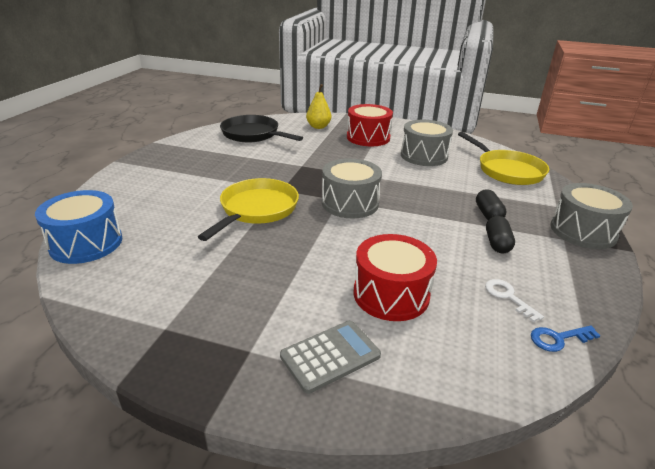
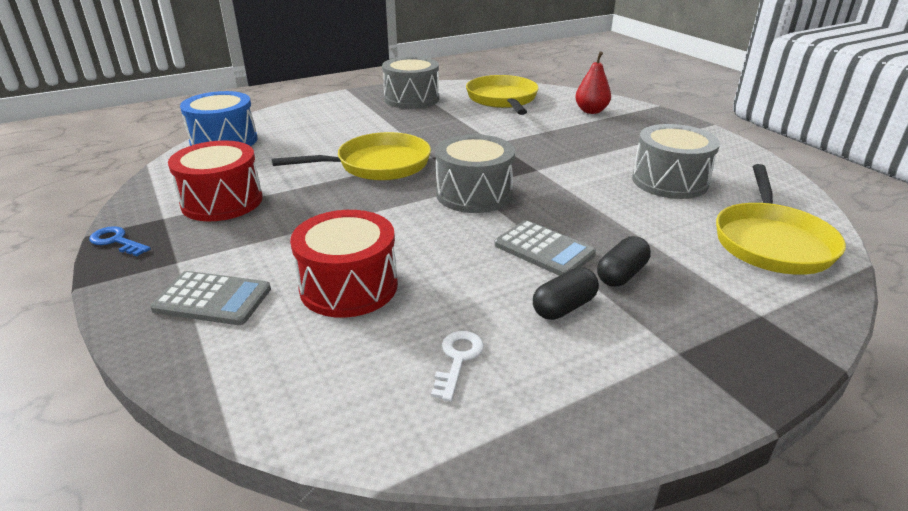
camera: 45 degrees right, 0 degrees up
(253, 134) = (502, 99): black pan -> yellow pan
(318, 127) = (591, 111): yellow pear -> red pear
(368, 137) = (632, 139): red drum -> red drum (222, 201)
(438, 218) = (544, 249): none -> grey calculator
(558, 339) = (426, 430): blue key -> blue key (116, 241)
(583, 231) = (736, 362): grey drum -> grey drum (411, 99)

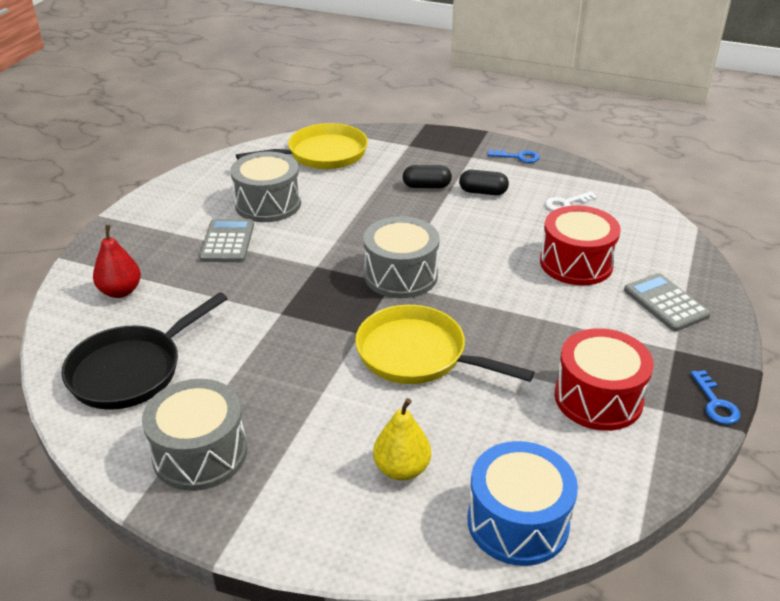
camera: 130 degrees left, 5 degrees up
(310, 130) = (401, 469): none -> yellow pear
(502, 99) = (131, 370): yellow pan -> black pan
(544, 249) = (436, 217): grey calculator -> grey calculator (227, 241)
(638, 401) = (518, 157): none -> blue key

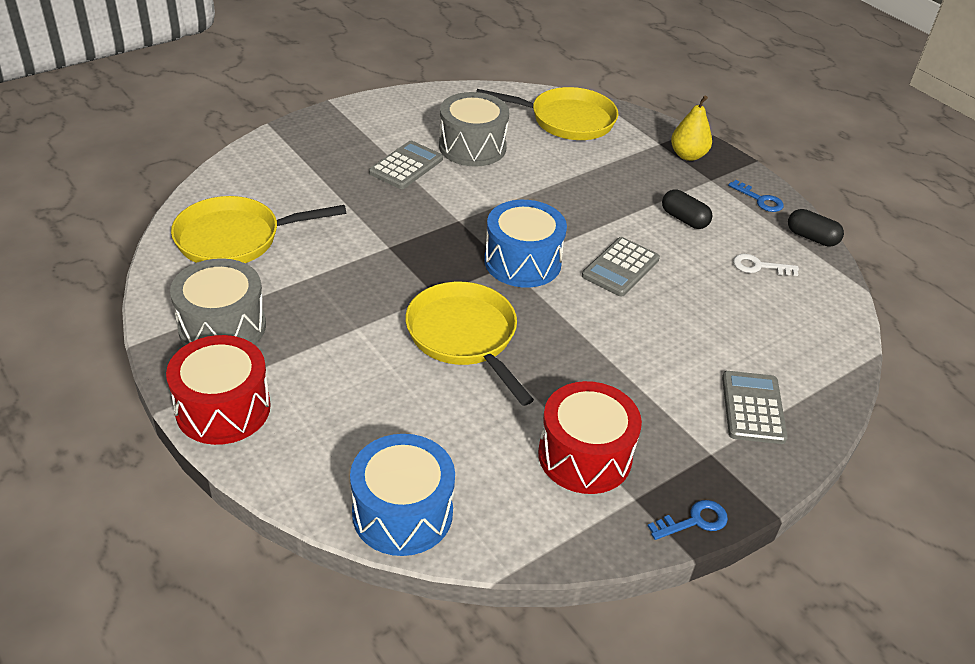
camera: 30 degrees right, 5 degrees up
(120, 291) = (285, 171): red pear -> none
(131, 370) = (235, 238): black pan -> yellow pan
(401, 275) = (522, 262): grey drum -> blue drum
(401, 469) = (355, 420): yellow pear -> yellow pear (688, 155)
(426, 186) = (634, 190): black capsule -> black capsule (811, 237)
(476, 246) = (620, 267): none -> grey calculator
(576, 263) = (702, 328): red drum -> red drum (223, 409)
(715, 403) = (694, 521): blue key -> blue key turned 135 degrees counterclockwise

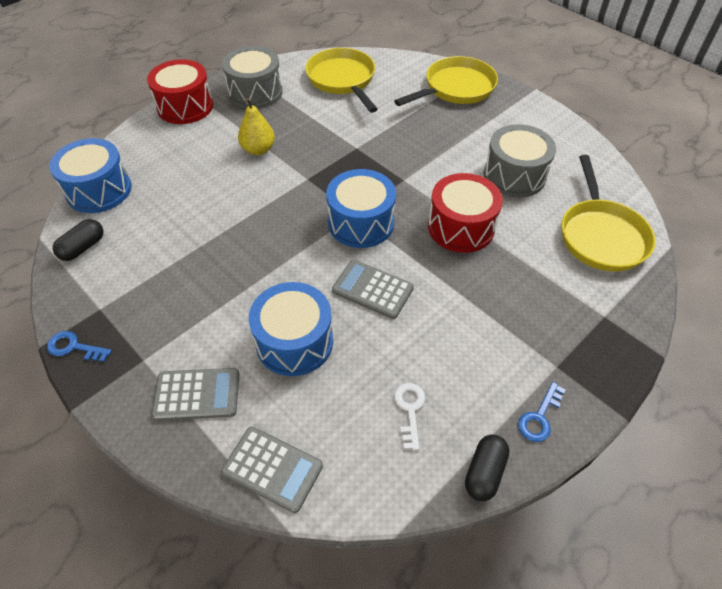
camera: 85 degrees right, 10 degrees up
(406, 166) = (465, 142): grey calculator -> grey calculator (272, 469)
(464, 337) = (263, 199): yellow pan -> yellow pan (456, 88)
(584, 456) = (143, 276): red drum -> red drum (461, 227)
(684, 219) = (469, 340): black capsule -> black capsule (83, 247)
(686, 330) = (294, 342): none -> blue drum
(688, 155) = (594, 343): yellow pear -> yellow pear (258, 149)
(694, 521) = (74, 347): blue key -> blue key turned 135 degrees clockwise

